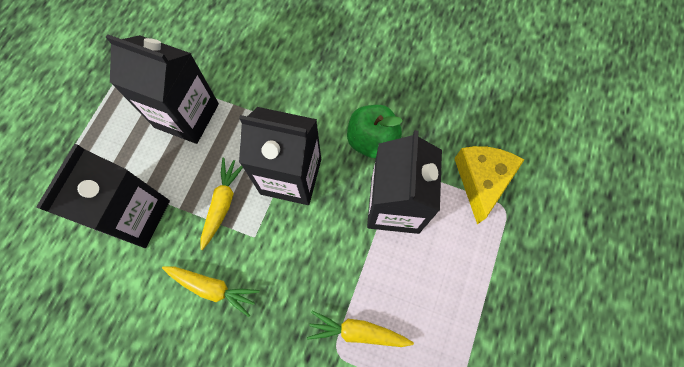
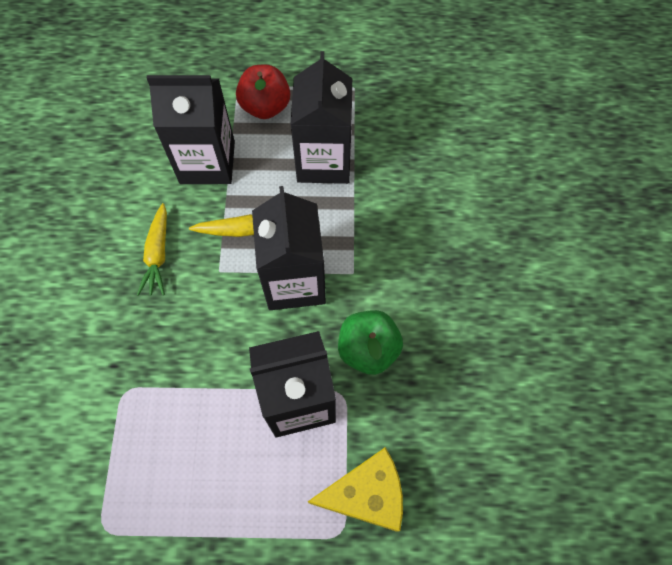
camera: 70 degrees right, 5 degrees down
(103, 145) = (265, 107): none -> red apple
(357, 332) = (150, 405): yellow carrot -> none

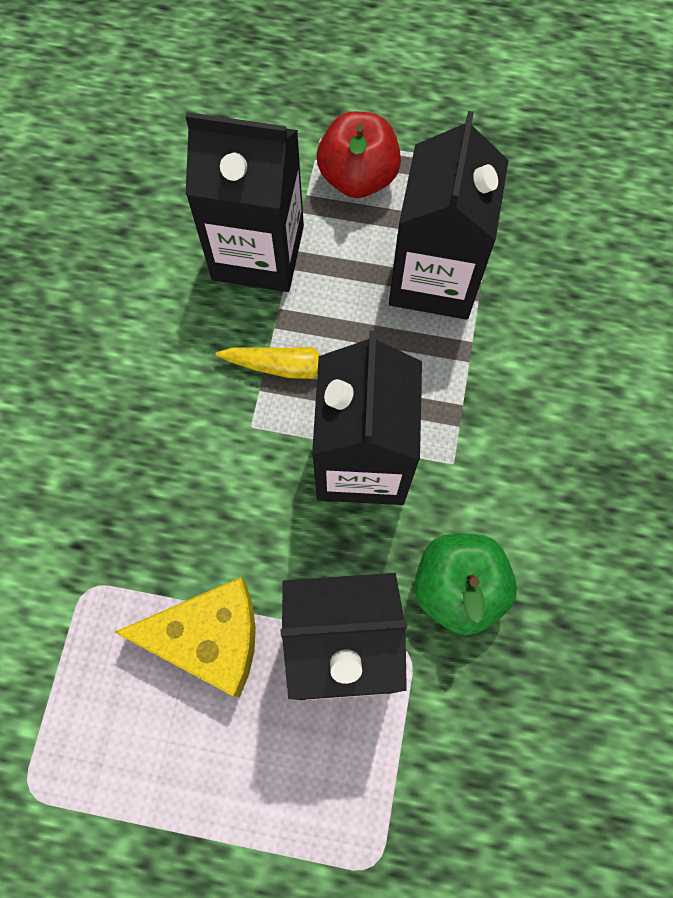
camera: 10 degrees right, 5 degrees up
(158, 255) = (165, 386): yellow carrot -> none
(366, 494) = (421, 812): yellow cheese -> yellow cheese (209, 638)

